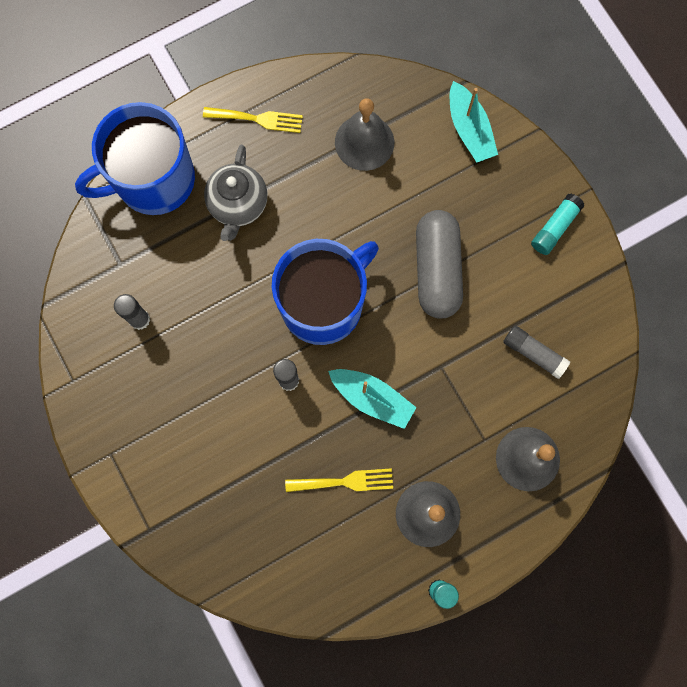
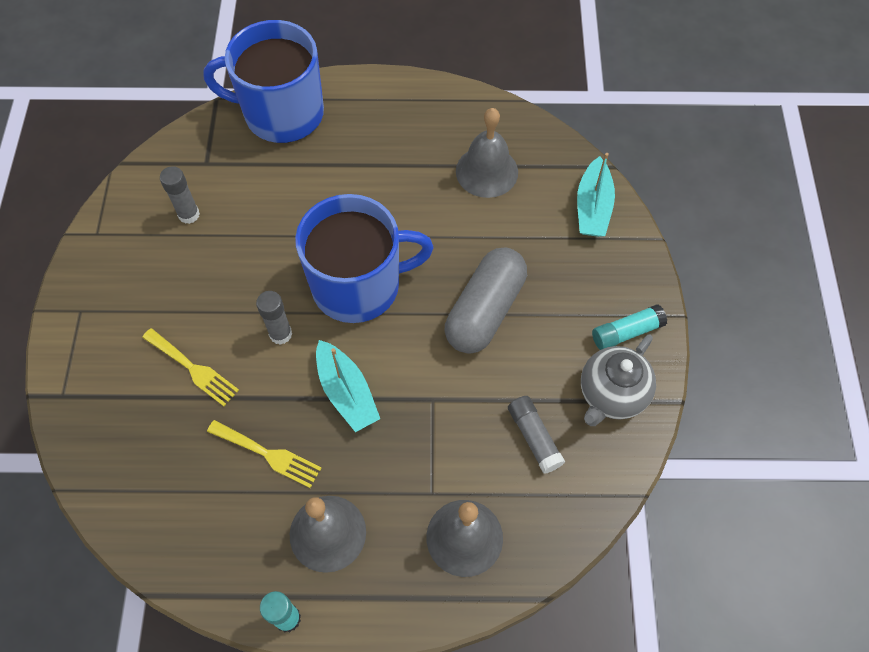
camera: 30 degrees right, 15 degrees down
(238, 205) = (339, 167): grey teapot -> grey teapot (611, 394)
(258, 119) = (404, 109): yellow fork -> yellow fork (193, 369)

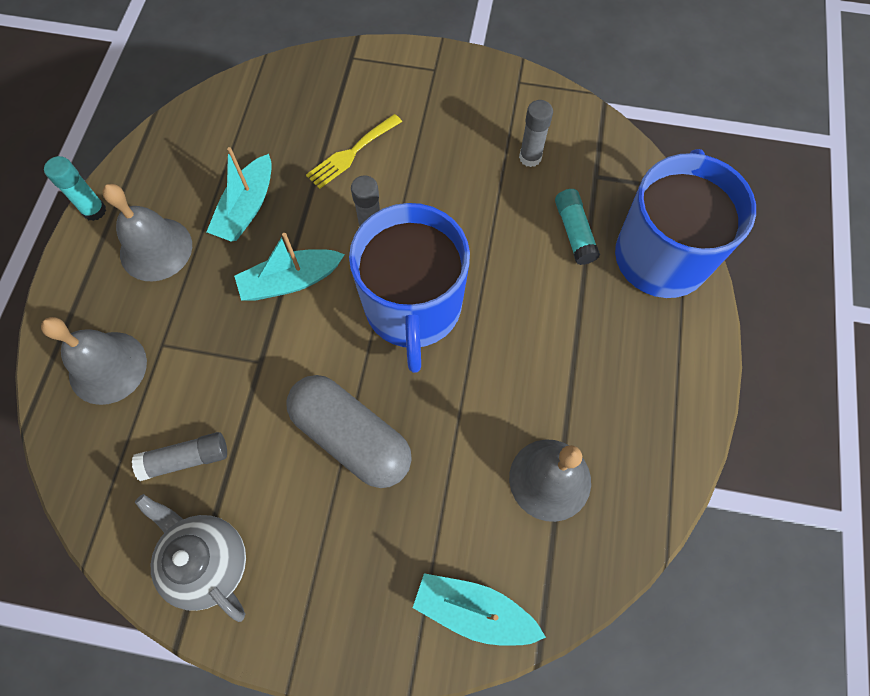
camera: 100 degrees right, 5 degrees up
(268, 454) = (246, 208): yellow fork -> turquoise boat
(626, 332) = (282, 604): turquoise glue stick -> turquoise glue stick (574, 232)

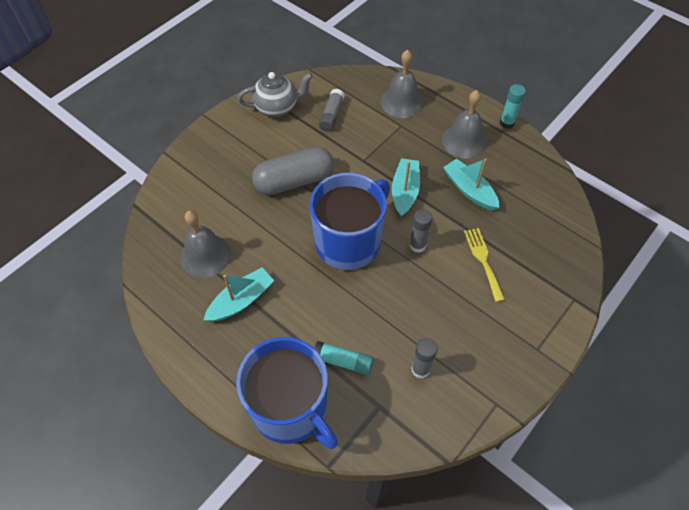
camera: 120 degrees right, 10 degrees down
(413, 307) = (349, 242): blue mug -> blue mug turned 105 degrees clockwise
(474, 611) = (175, 191): turquoise boat -> turquoise boat (241, 300)

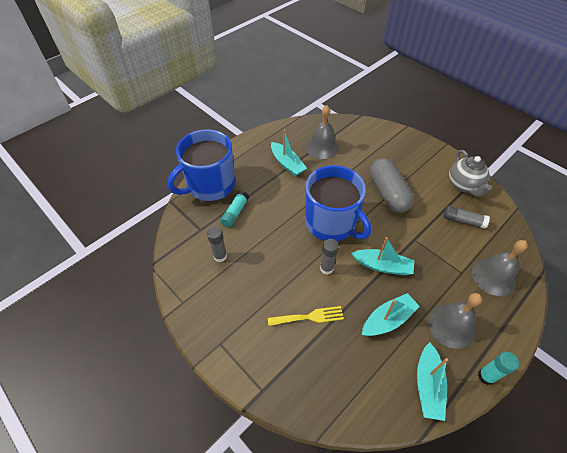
camera: 95 degrees right, 5 degrees down
(527, 164) = (428, 385): none -> turquoise boat

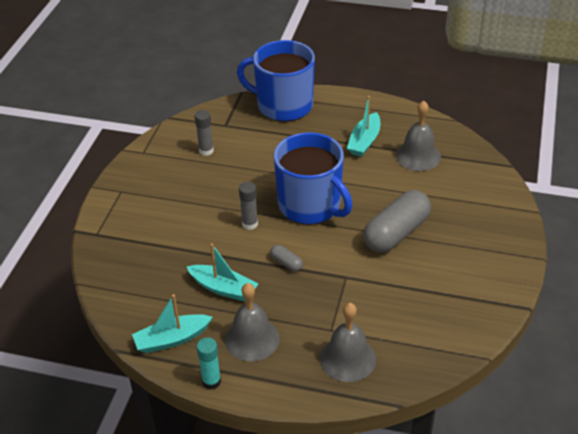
camera: 60 degrees right, 10 degrees down
(235, 212) = (264, 136): turquoise glue stick -> none
(309, 317) = (186, 234): yellow fork -> none
(331, 223) = (310, 205): blue mug -> blue mug turned 60 degrees counterclockwise
(382, 266) = (286, 263): turquoise boat -> grey capsule
(463, 220) = (413, 310): grey glue stick -> none
(464, 185) = (477, 295): grey teapot -> none

